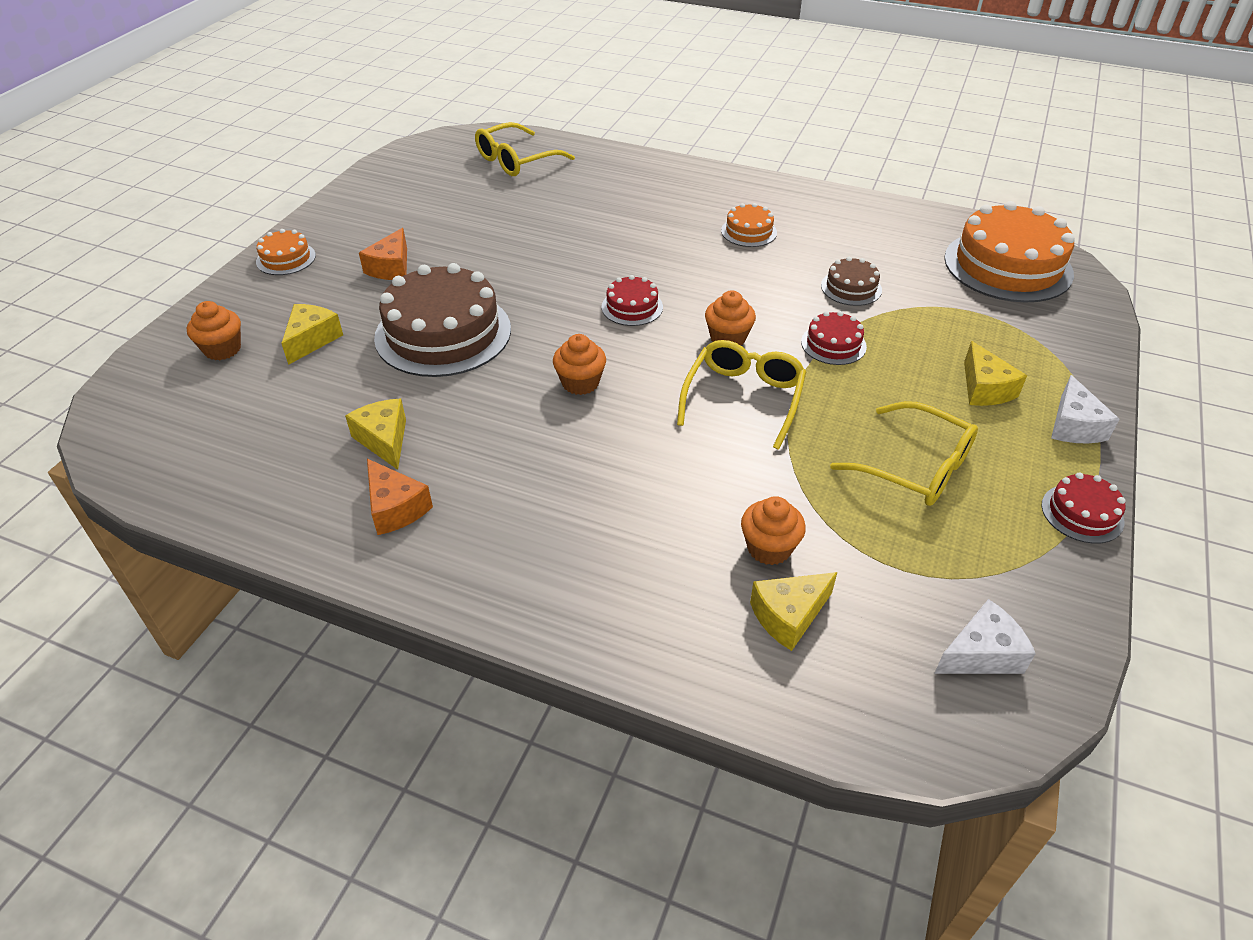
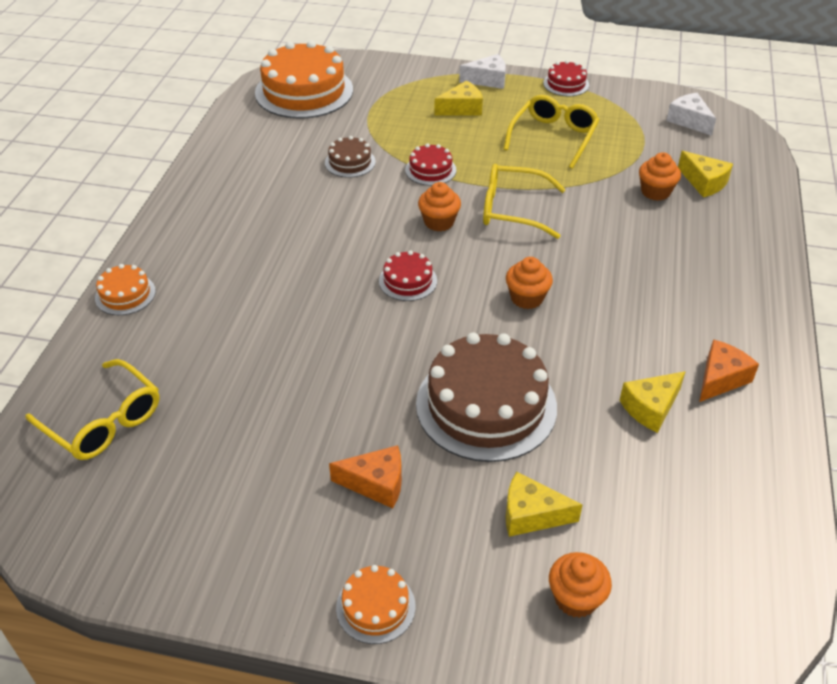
camera: 100 degrees left, 0 degrees up
(749, 231) = (265, 220): orange cake -> orange cake (125, 294)

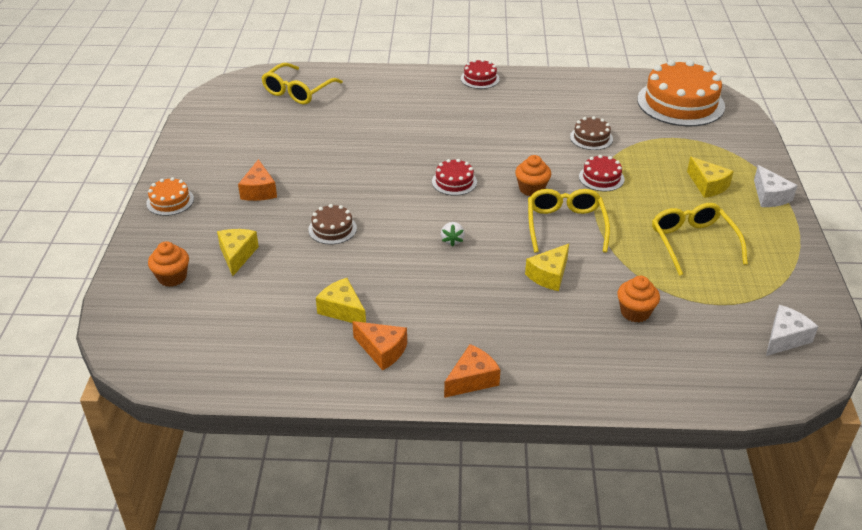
camera: 80 degrees right, 5 degrees down
(125, 294) = (405, 76): orange cake -> none
(486, 405) = (332, 229): brown cake -> brown cake, size x0.47
(527, 298) = (452, 240): orange cupcake -> white strawberry
(553, 137) = (693, 243): yellow glasses -> yellow glasses turned 120 degrees counterclockwise
(566, 84) = (799, 246): red cake -> red cake (480, 78)
(704, 182) = (669, 347): yellow cheese -> yellow cheese (549, 275)
(759, 314) = (472, 379): none -> orange cheese

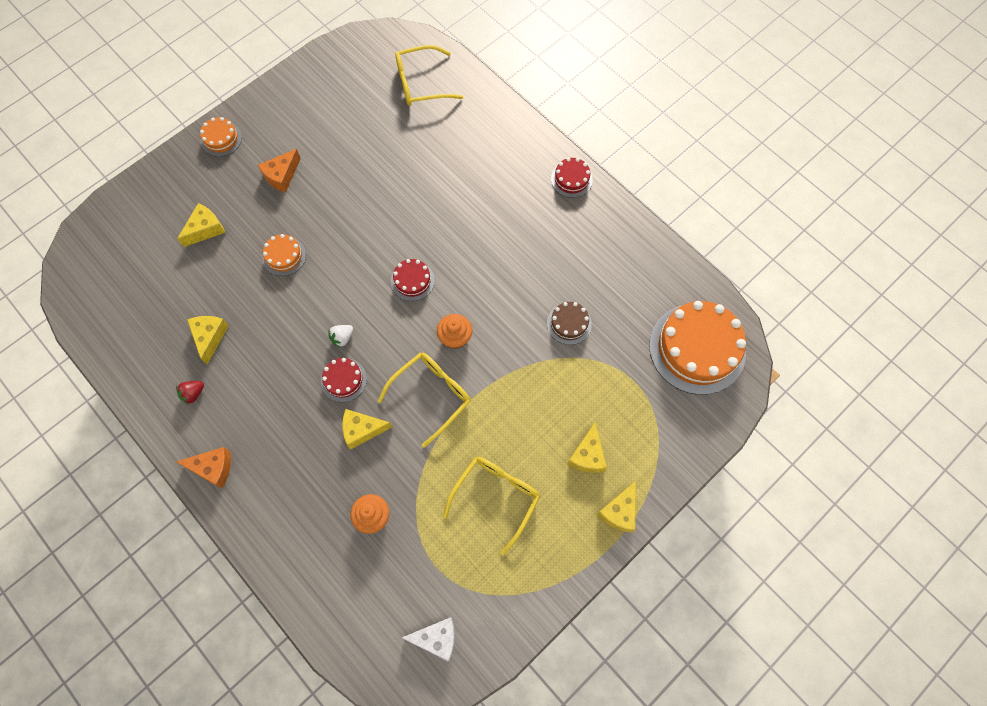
camera: 45 degrees right, 30 degrees up
(172, 277) = (152, 216): orange cupcake -> none
(332, 229) = (284, 256): brown cake -> orange cake
(382, 350) = (193, 394): orange cheese -> red strawberry
(601, 178) = (519, 372): red cake -> red cake (343, 380)
(769, 196) = (619, 511): white cheese -> yellow cheese

